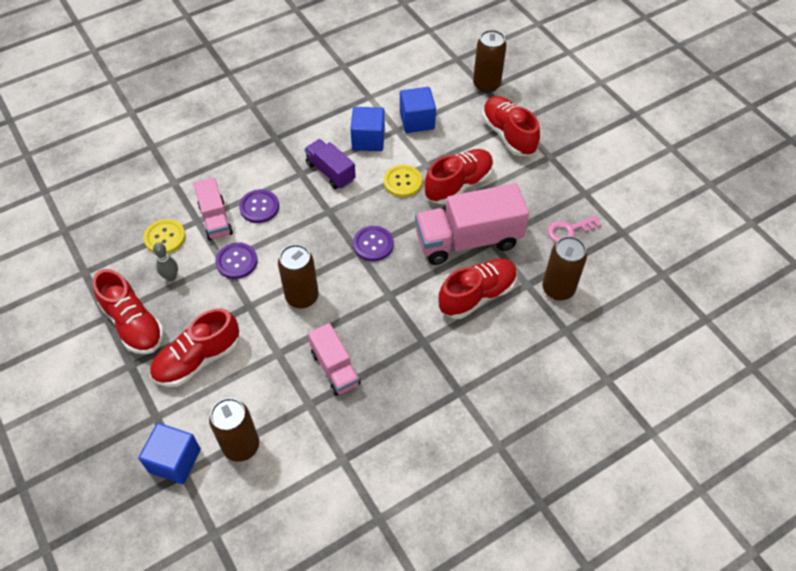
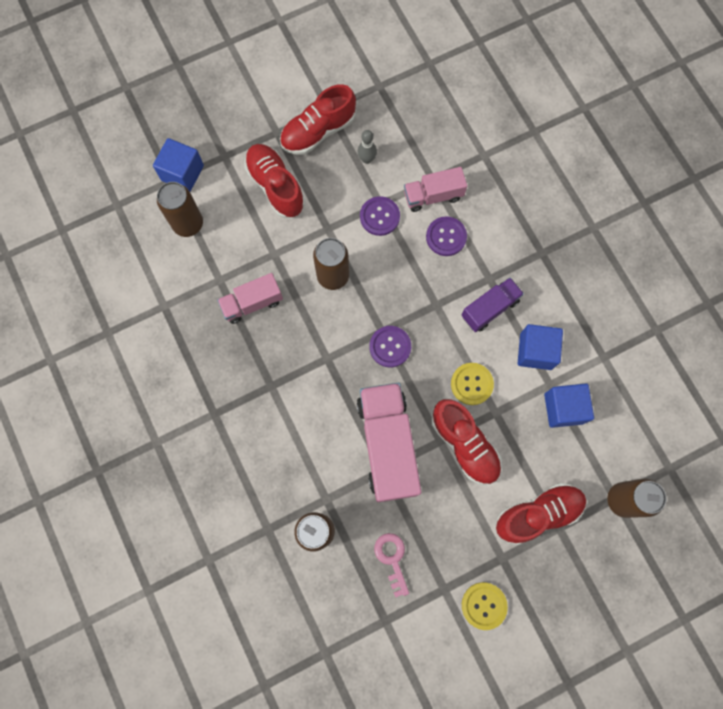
camera: 95 degrees right, 20 degrees up
(165, 237) = (413, 151): yellow button -> yellow button (484, 605)
(477, 295) = (318, 445): red shoe -> none

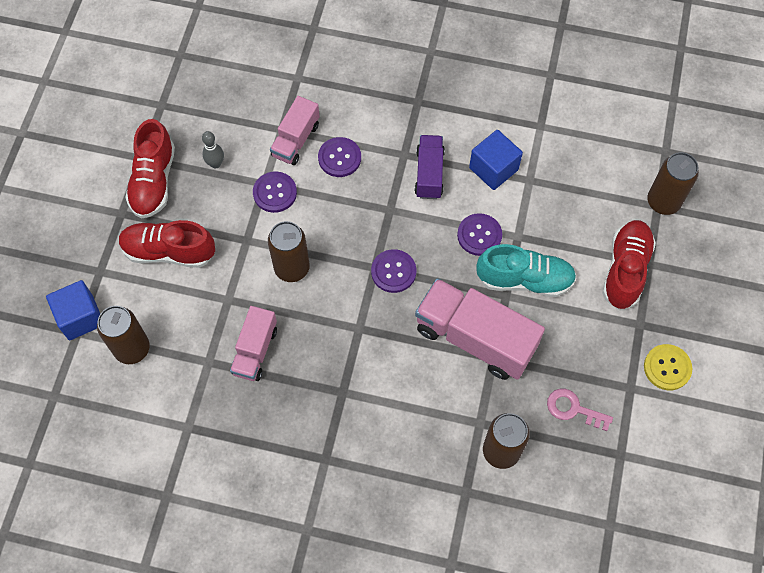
camera: 50 degrees left, 10 degrees down
(464, 444) = (524, 279): red shoe -> turquoise shoe
(471, 384) = (479, 235): yellow button -> purple button
(563, 408) = (557, 185): blue cube -> none

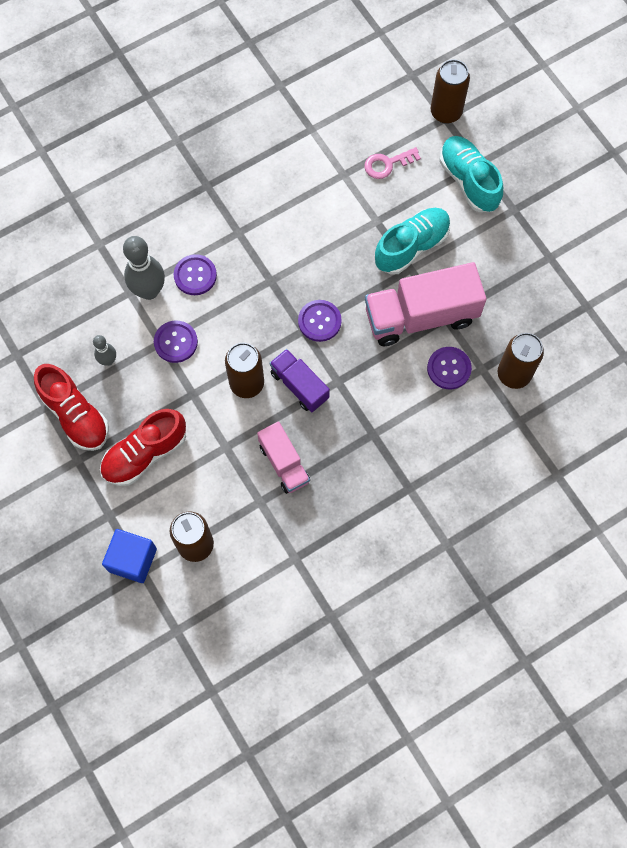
camera: 45 degrees left, 5 degrees up
(296, 140) = (149, 291): pink truck -> grey bowling pin
(429, 174) = (270, 231): purple truck -> purple truck (299, 385)
(479, 235) = (350, 243): purple button -> purple button (449, 368)
(493, 169) = (311, 188): blue cube -> none
(573, 409) = (529, 304): pink key -> pink key (387, 164)
(625, 270) = (468, 181): red shoe -> turquoise shoe
(667, 368) = (558, 223): yellow button -> none

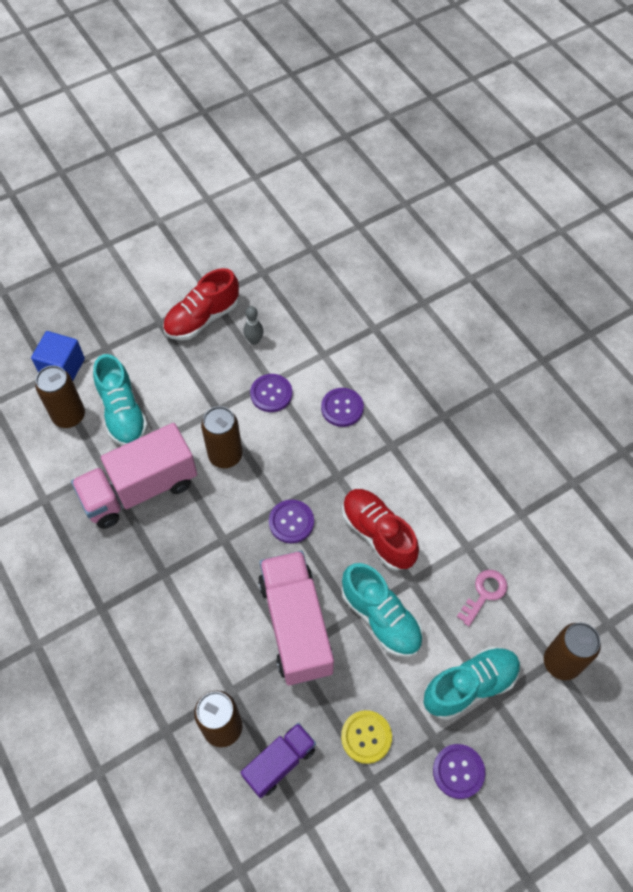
camera: 90 degrees right, 10 degrees down
(145, 454) = (161, 373): red shoe -> red shoe (378, 534)
(149, 291) = (325, 370): grey bowling pin -> none
(193, 489) = (123, 413): none -> turquoise shoe
(284, 463) = (140, 489): pink truck -> pink truck, size x1.76
(299, 385) = (221, 503): purple truck -> purple truck (279, 763)
(387, 164) = (484, 593): pink key -> pink key turned 60 degrees clockwise
(449, 368) = (233, 654): purple button -> purple button (458, 771)
(515, 261) = (366, 737): none -> yellow button

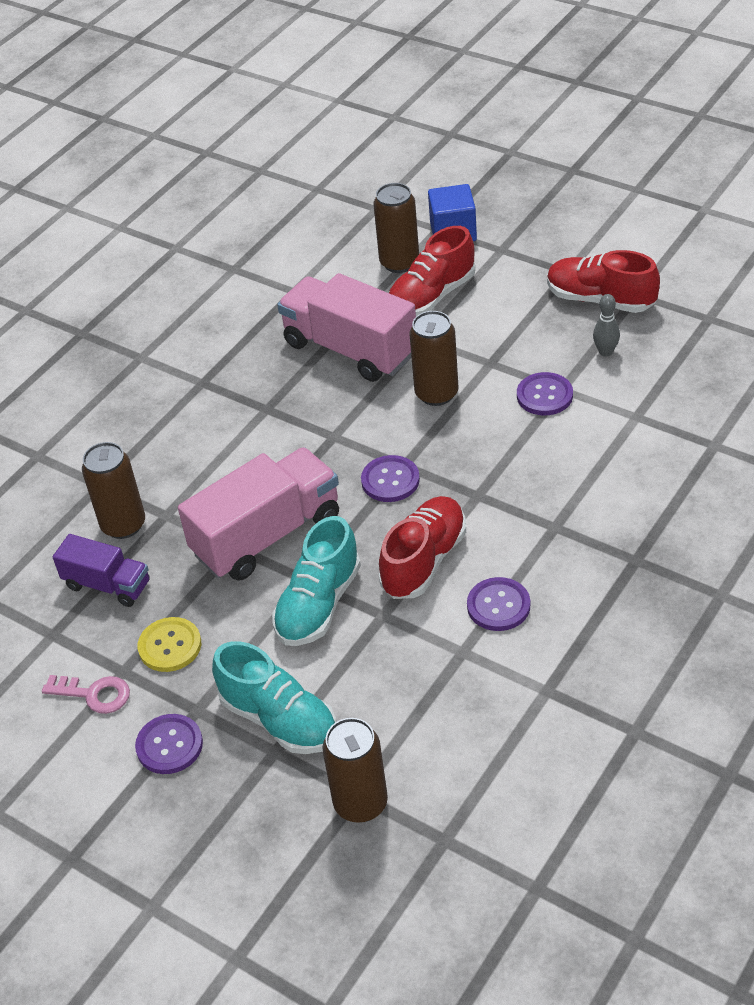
camera: 70 degrees right, 15 degrees down
(123, 413) = (431, 297): turquoise shoe -> red shoe
(342, 408) = (572, 462): purple button -> purple button (498, 606)
(484, 593) = (408, 691): pink key -> pink key (94, 694)

